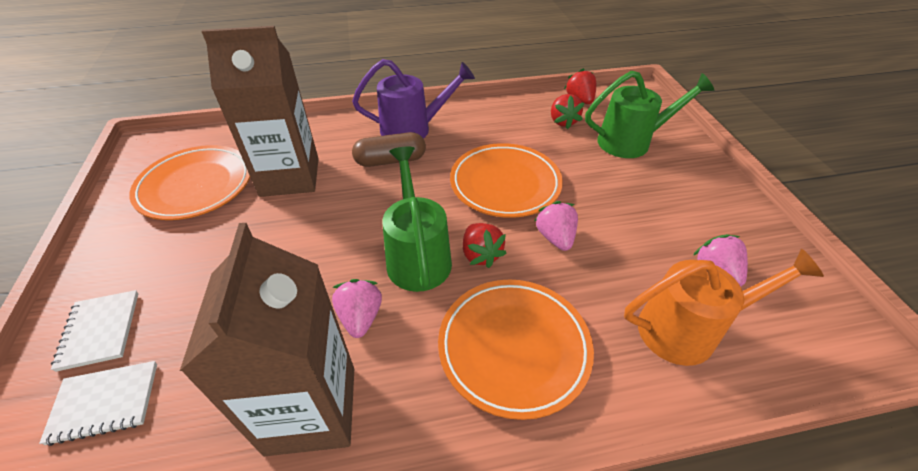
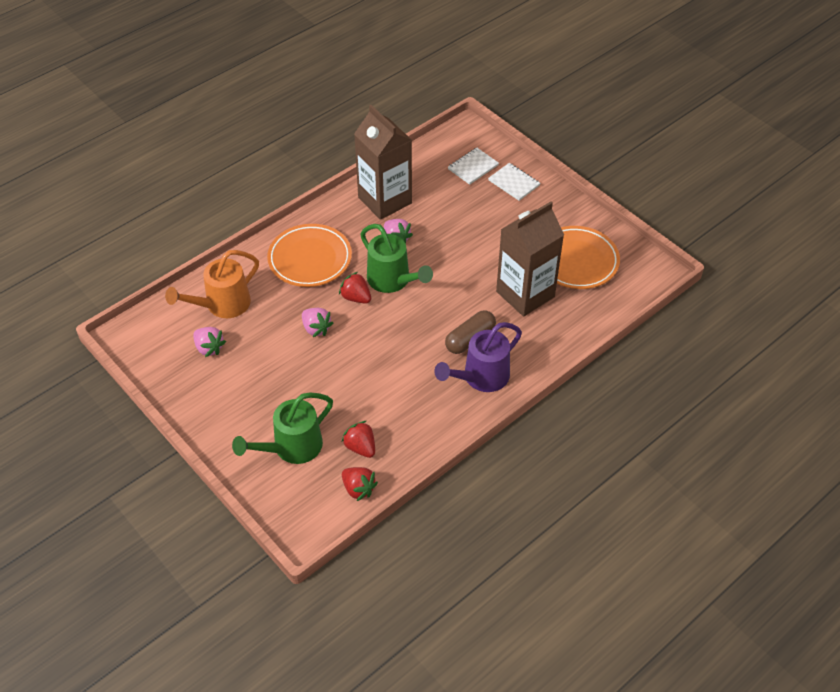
camera: 150 degrees right, 5 degrees up
(505, 184) = (372, 356): orange plate -> none

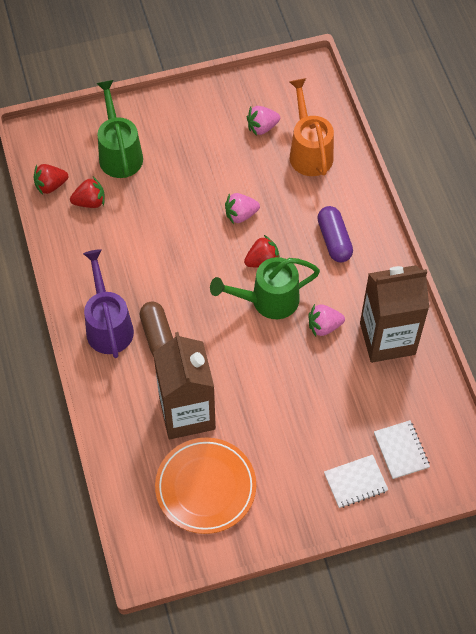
camera: 115 degrees right, 10 degrees up
(310, 259) = (334, 240): orange plate -> purple capsule

